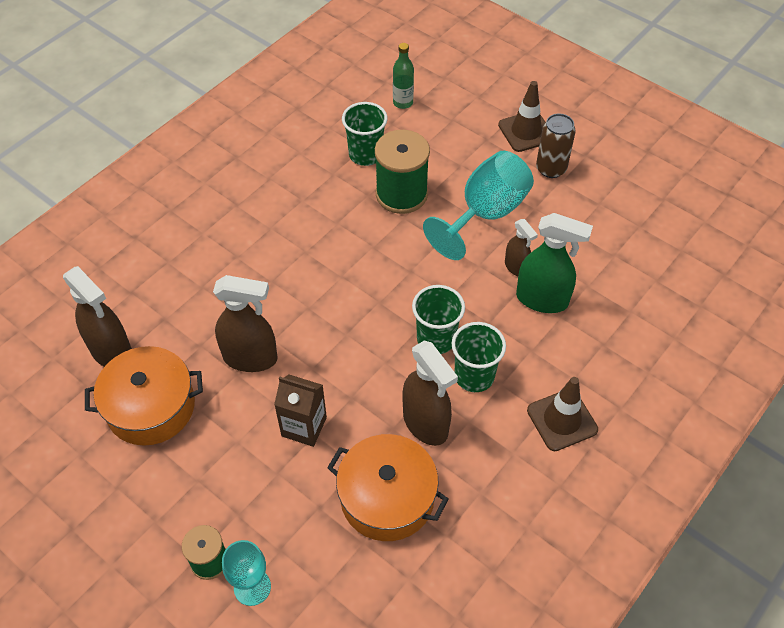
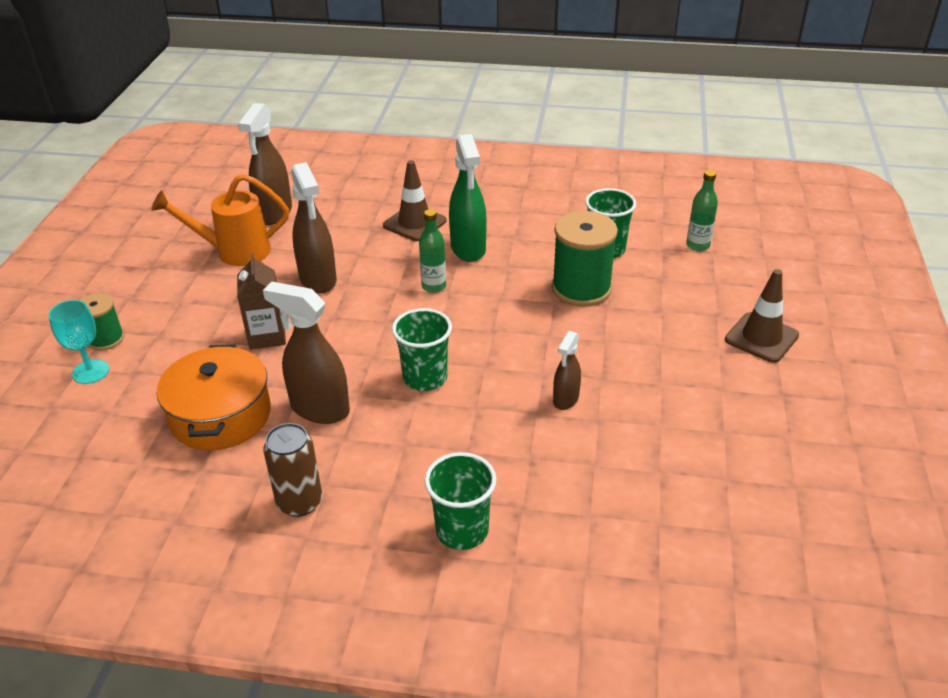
camera: 60 degrees right, 15 degrees down
(151, 407) = (234, 252): orange pot -> orange watering can
(326, 282) = (434, 286): none -> green bottle
(425, 424) = (319, 409): brown spray bottle -> brown spray bottle turned 90 degrees clockwise
(474, 376) = (400, 421): green cup -> green cup (462, 530)
(485, 214) = (614, 351): turquoise goblet -> none
(542, 300) = (540, 435): green spray bottle -> green spray bottle (468, 249)
(551, 169) = (730, 375): brown can -> brown can (299, 502)
(562, 420) = (392, 508): brown traffic cone -> brown traffic cone (414, 223)

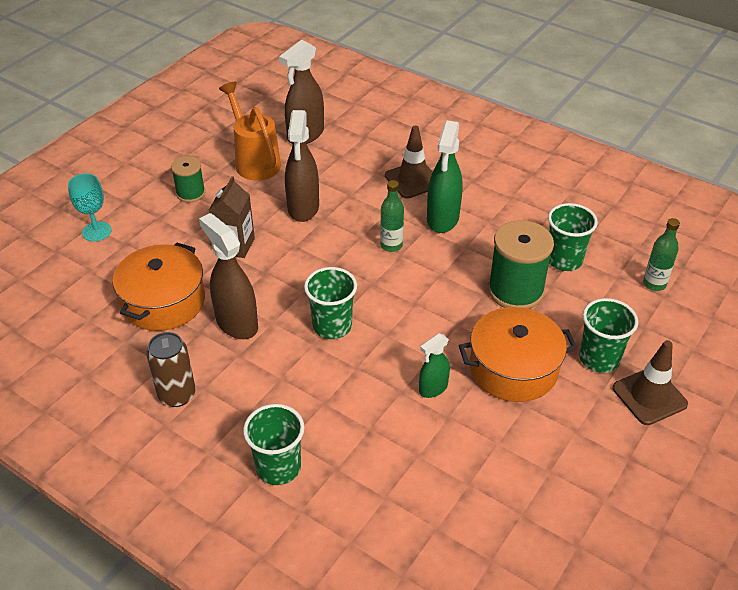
camera: 25 degrees right, 5 degrees up
(106, 339) = (121, 207): green spool -> green spool (190, 193)
(234, 252) = (255, 161): orange watering can -> orange watering can turned 45 degrees clockwise
(565, 399) = (433, 388): brown spray bottle -> green spray bottle
(628, 355) = (513, 368): none -> orange pot
(696, 321) = (599, 358): none -> green cup

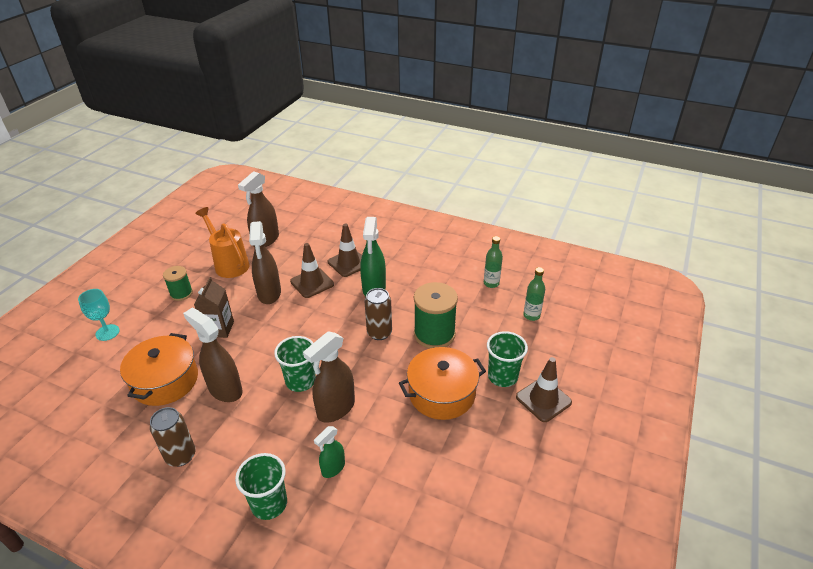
camera: 10 degrees left, 5 degrees down
(361, 201) = (312, 283): none -> brown traffic cone
(373, 367) = (335, 408): none -> brown spray bottle
(391, 245) = (338, 313): green bottle -> green bottle (491, 283)
(433, 388) = (383, 418): green spray bottle -> green spray bottle (333, 468)
(442, 279) = (379, 333): none -> brown can
(564, 260) = (465, 307): green cup -> none

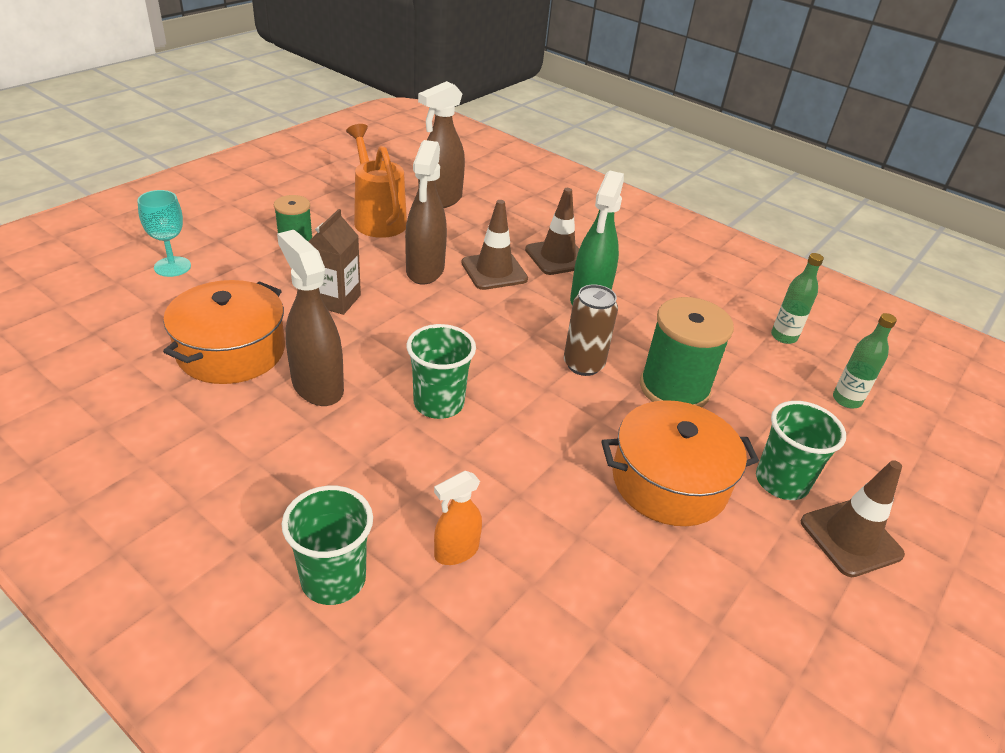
camera: 10 degrees right, 0 degrees up
(181, 456) = (217, 465): brown can -> none
(333, 468) = (456, 551): green spray bottle -> orange spray bottle
(335, 408) = (484, 459): brown spray bottle -> none

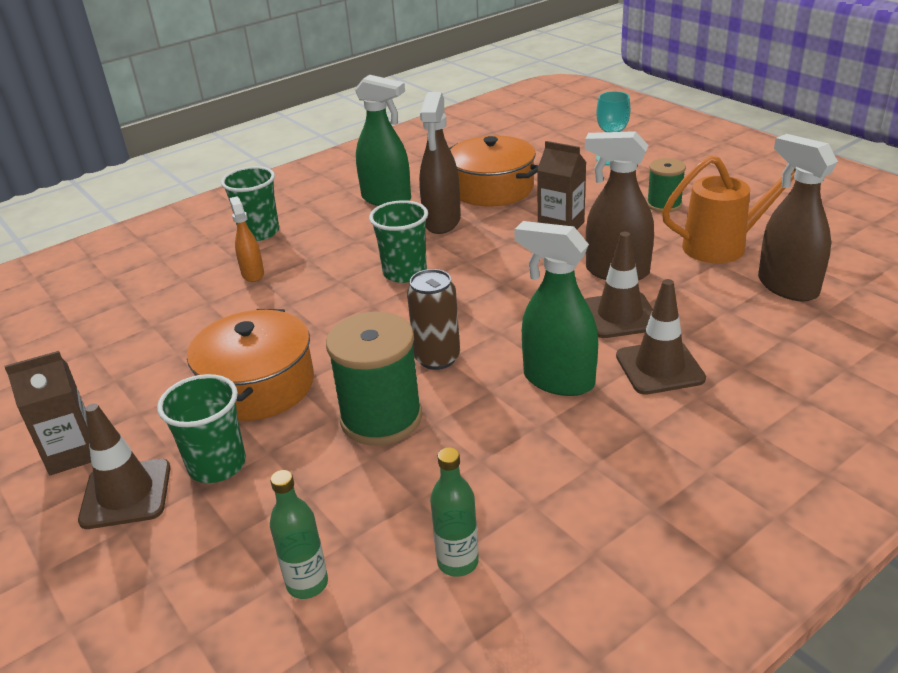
camera: 110 degrees right, 5 degrees down
(242, 446) = (387, 199): none -> green spray bottle
(317, 386) = (442, 222): brown spray bottle -> brown spray bottle turned 120 degrees clockwise
(837, 612) = (72, 453): none -> brown carton

